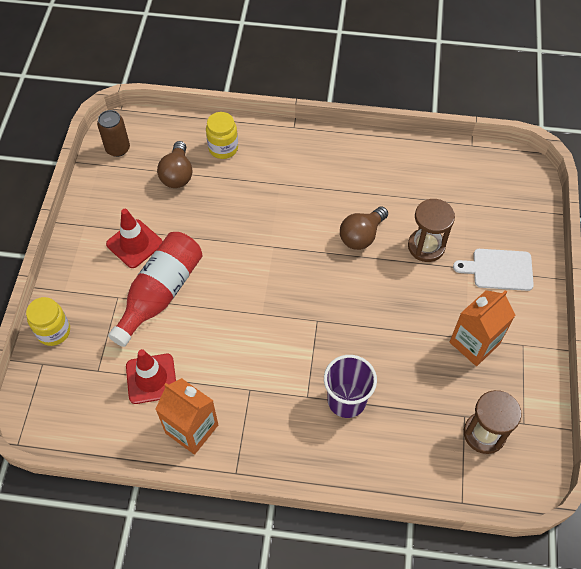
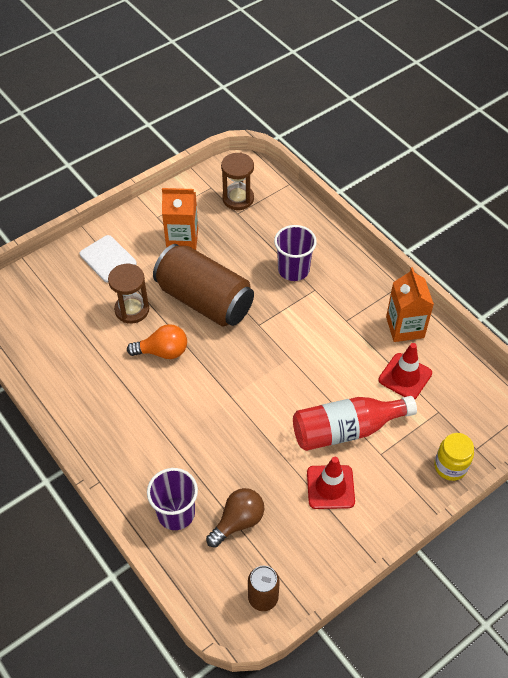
camera: 135 degrees left, 5 degrees down
(223, 148) = (176, 513): yellow jar -> purple cup
(361, 236) = (163, 351): brown light bulb -> orange light bulb
(383, 303) = (204, 300): none -> brown can

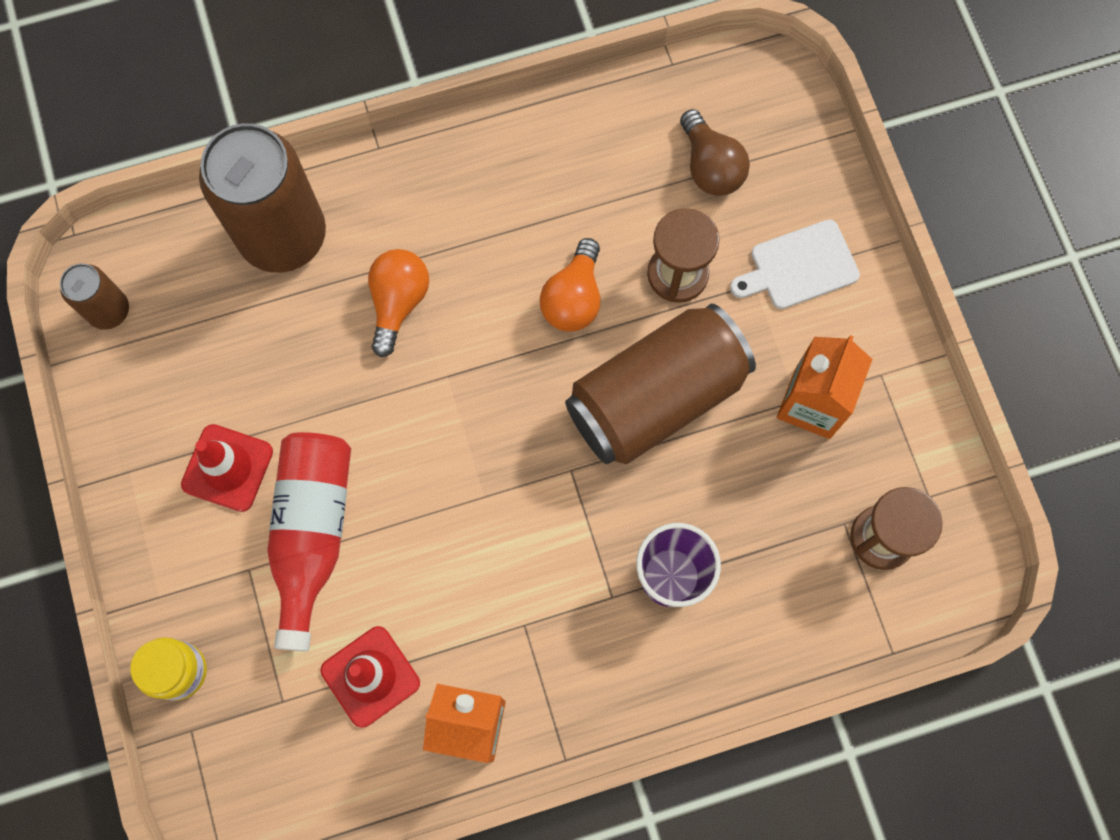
camera: 110 degrees right, 20 degrees up
(176, 513) = (283, 235): purple cup -> brown can
(196, 435) = (398, 302): none -> orange light bulb
(238, 521) = (233, 315): brown light bulb -> brown light bulb (710, 167)

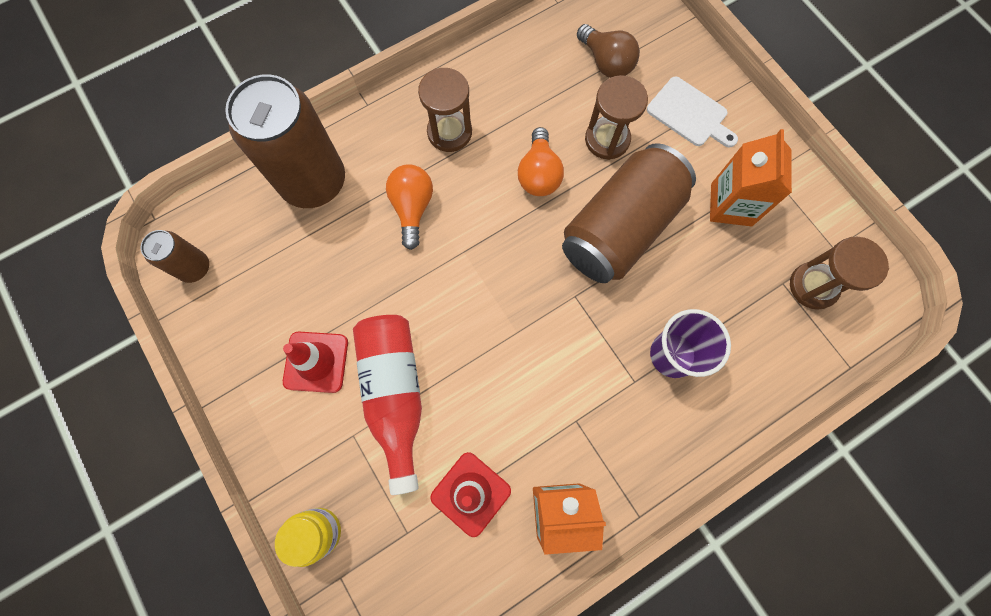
camera: 15 degrees left, 0 degrees up
(474, 213) = (449, 132): none -> brown hourglass
(799, 266) = (689, 114): white cutting board -> white cutting board turned 105 degrees counterclockwise

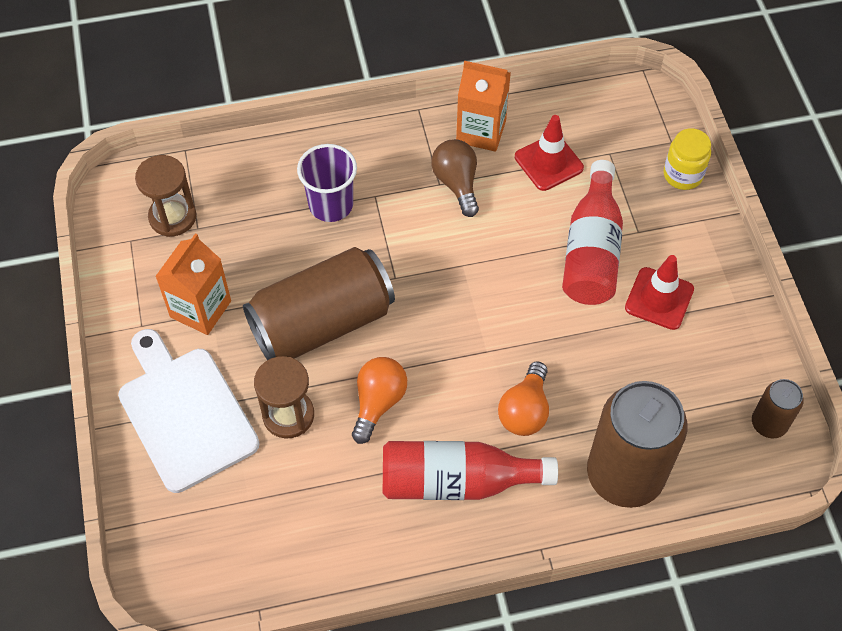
camera: 160 degrees left, 15 degrees down
(449, 132) = (456, 481): brown hourglass -> red bottle
(606, 63) = (242, 505): brown light bulb -> brown light bulb (457, 183)
(689, 114) = (185, 413): white cutting board -> white cutting board, size x1.68

